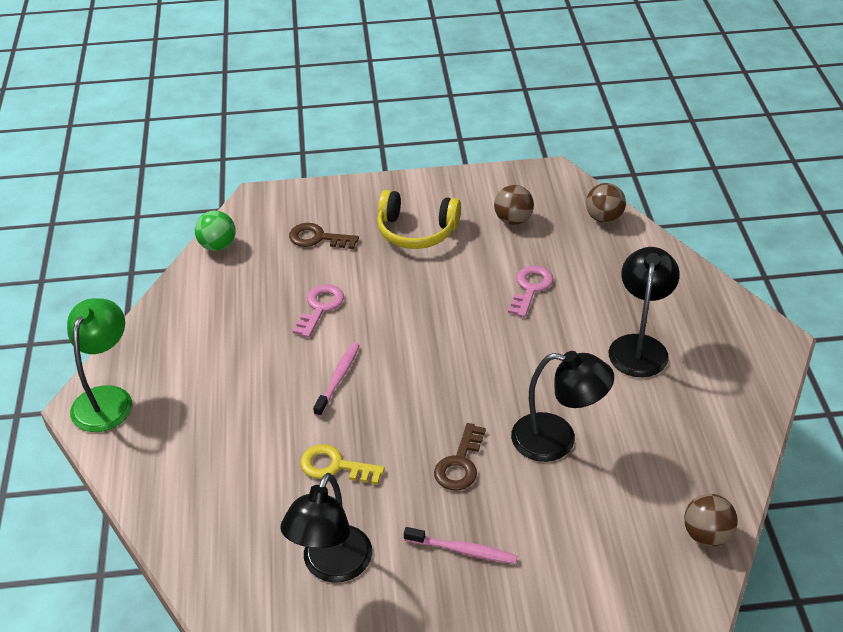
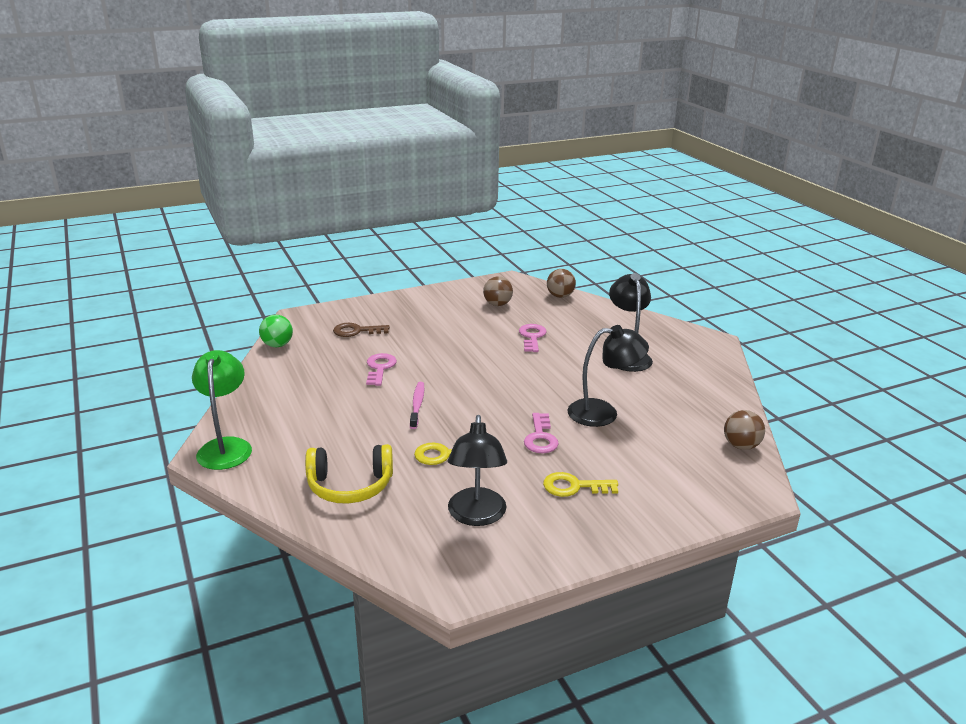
camera: 20 degrees left, 15 degrees down
(416, 231) = (430, 318): yellow headphones -> yellow headphones (350, 486)
(460, 464) = (540, 438): brown key -> pink key
(463, 550) = (574, 486): pink toothbrush -> yellow key

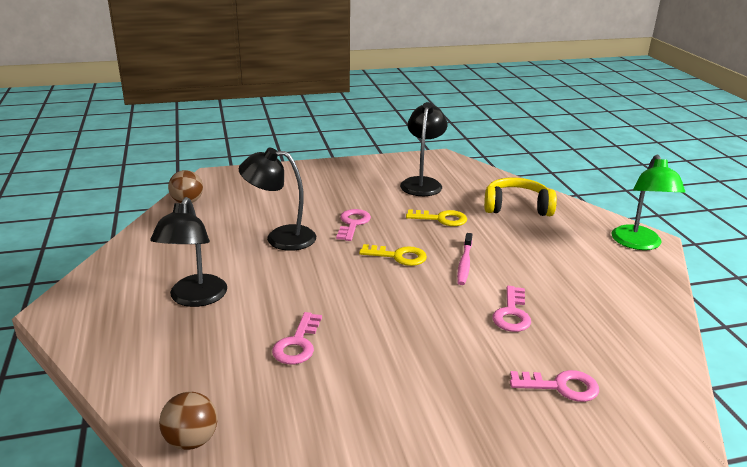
camera: 170 degrees left, 0 degrees up
(277, 345) = (670, 370): green ball -> none
(356, 331) = (561, 386): brown key -> pink key
(497, 304) = (318, 429): brown ball -> none
(574, 486) = (345, 191): yellow key -> yellow key (398, 256)

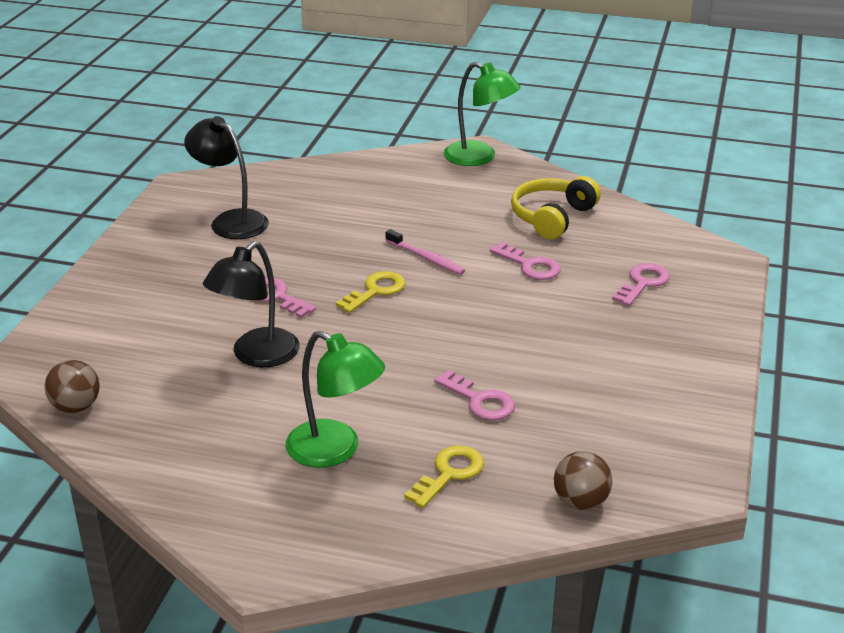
camera: 60 degrees left, 5 degrees up
(195, 298) = (335, 450): black lamp -> green lamp
(441, 219) = (326, 239): yellow key -> yellow key (449, 473)
(516, 207) = (349, 187): yellow headphones -> yellow headphones (552, 217)

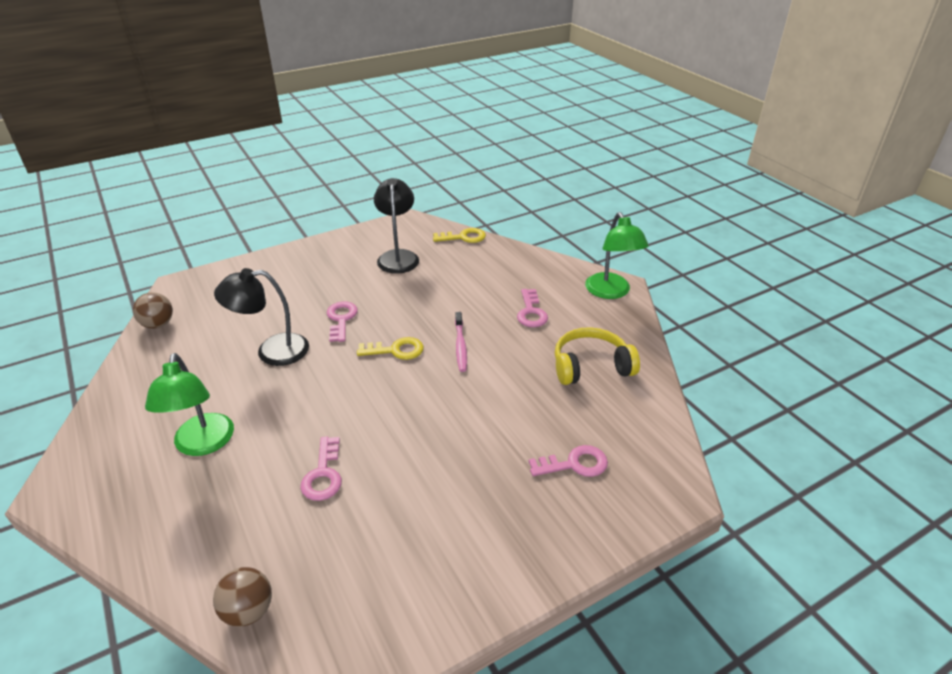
camera: 45 degrees right, 5 degrees up
(449, 473) = (223, 514): yellow key -> yellow key (464, 237)
(530, 266) = (516, 394): pink key -> pink key (531, 312)

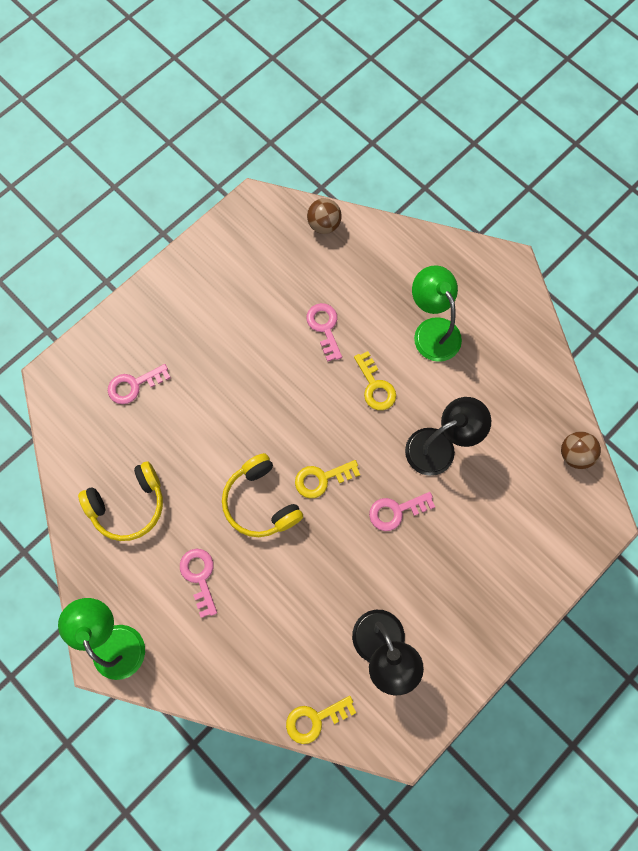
camera: 165 degrees right, 35 degrees up
(301, 407) = (375, 386): none -> yellow key
(341, 319) = (396, 511): pink key -> pink key turned 90 degrees clockwise
(460, 346) = (260, 502): pink toothbrush -> yellow headphones

